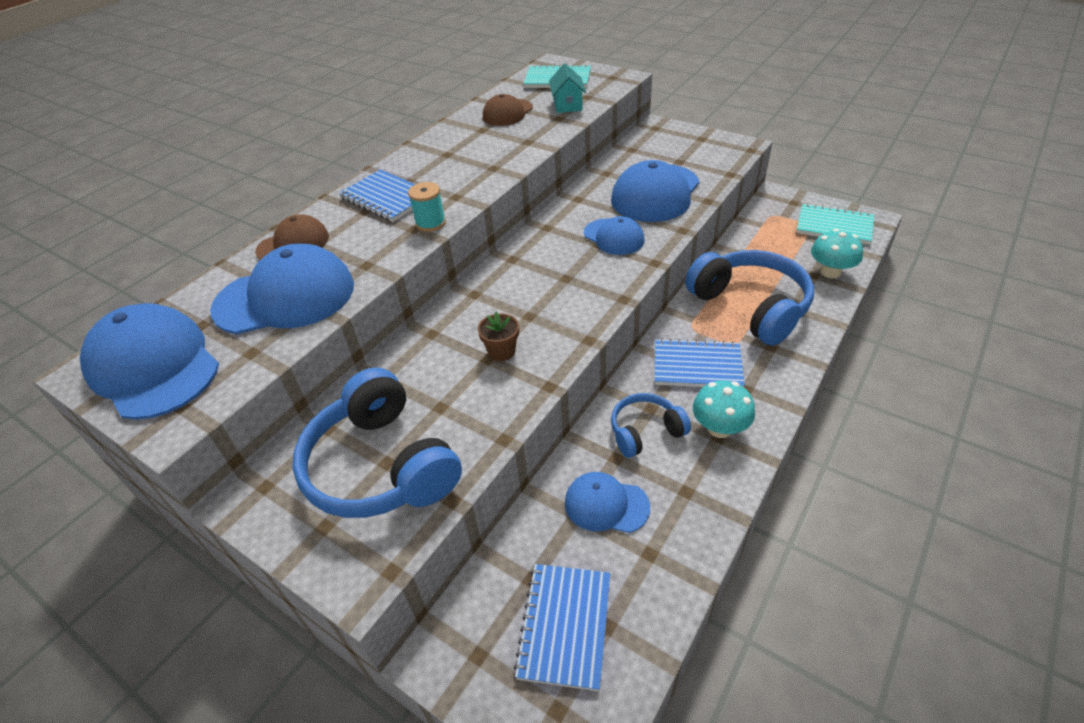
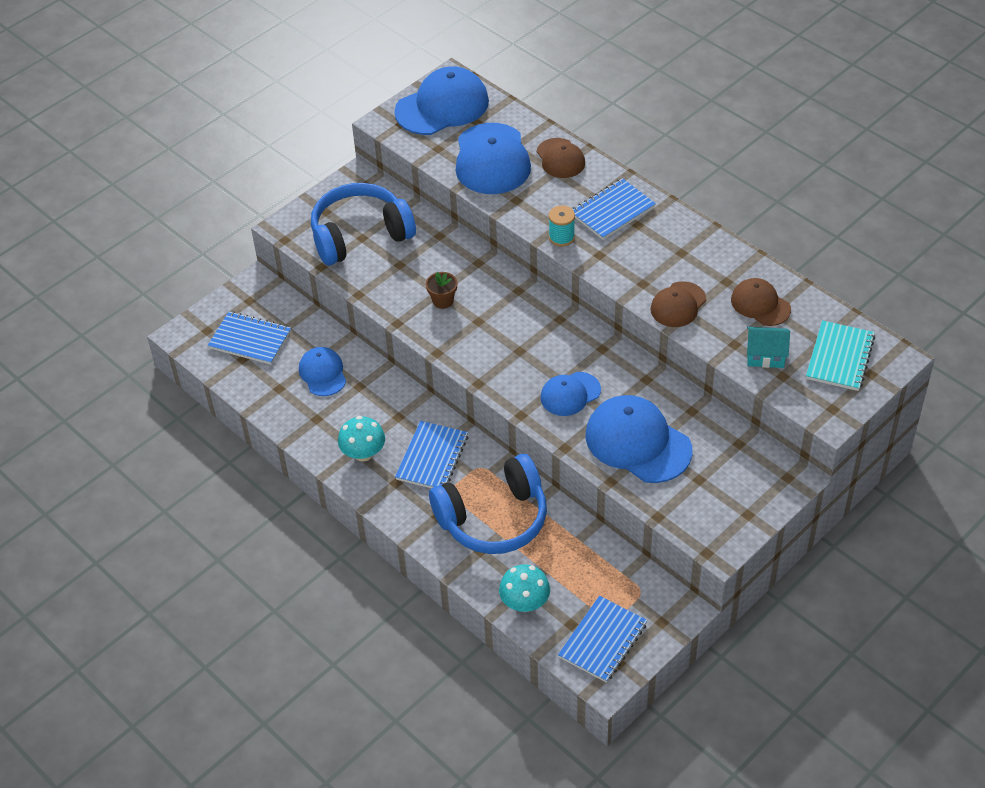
camera: 100 degrees right, 5 degrees up
(518, 147) = (678, 305): none -> brown cap
(606, 505) = (322, 373): blue cap -> blue cap turned 45 degrees counterclockwise
(645, 431) = (376, 408): blue headphones -> none
(834, 226) = (603, 640): turquoise notebook -> blue notebook

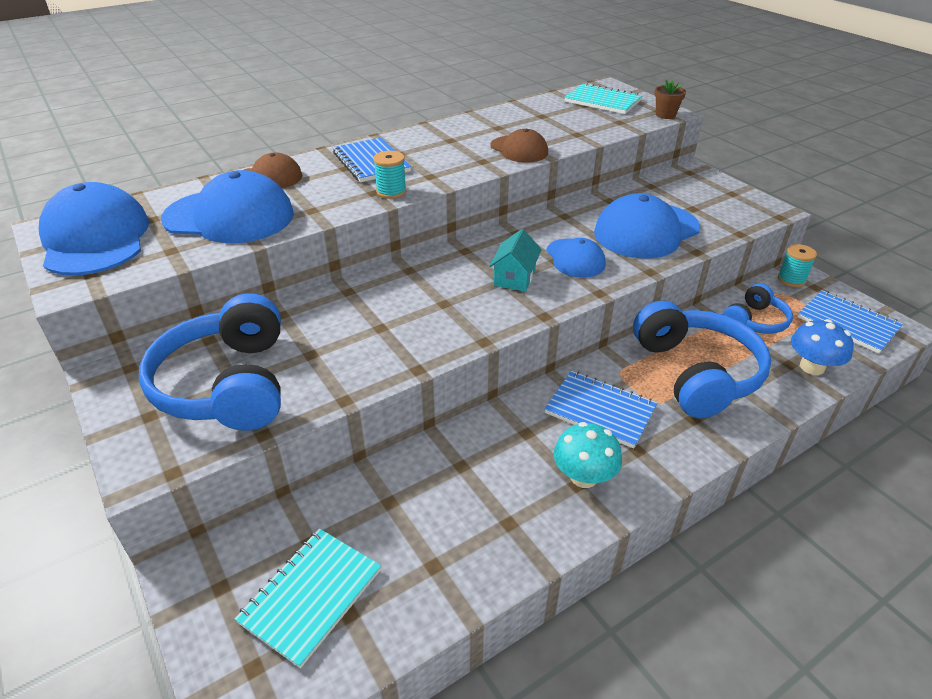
camera: 80 degrees left, 10 degrees down
(250, 339) = (311, 596): blue notebook -> turquoise notebook
(322, 373) = (423, 504): blue cap -> none
(443, 301) = (397, 325): brown flower pot -> brown flower pot (665, 115)
(525, 603) = (812, 367): turquoise mushroom -> blue mushroom
(583, 565) = (755, 321): none -> blue headphones
(669, 602) = (791, 279): none -> turquoise spool
(760, 304) = (532, 119): brown cap -> none
(765, 356) = (595, 125): turquoise house -> turquoise house (514, 277)

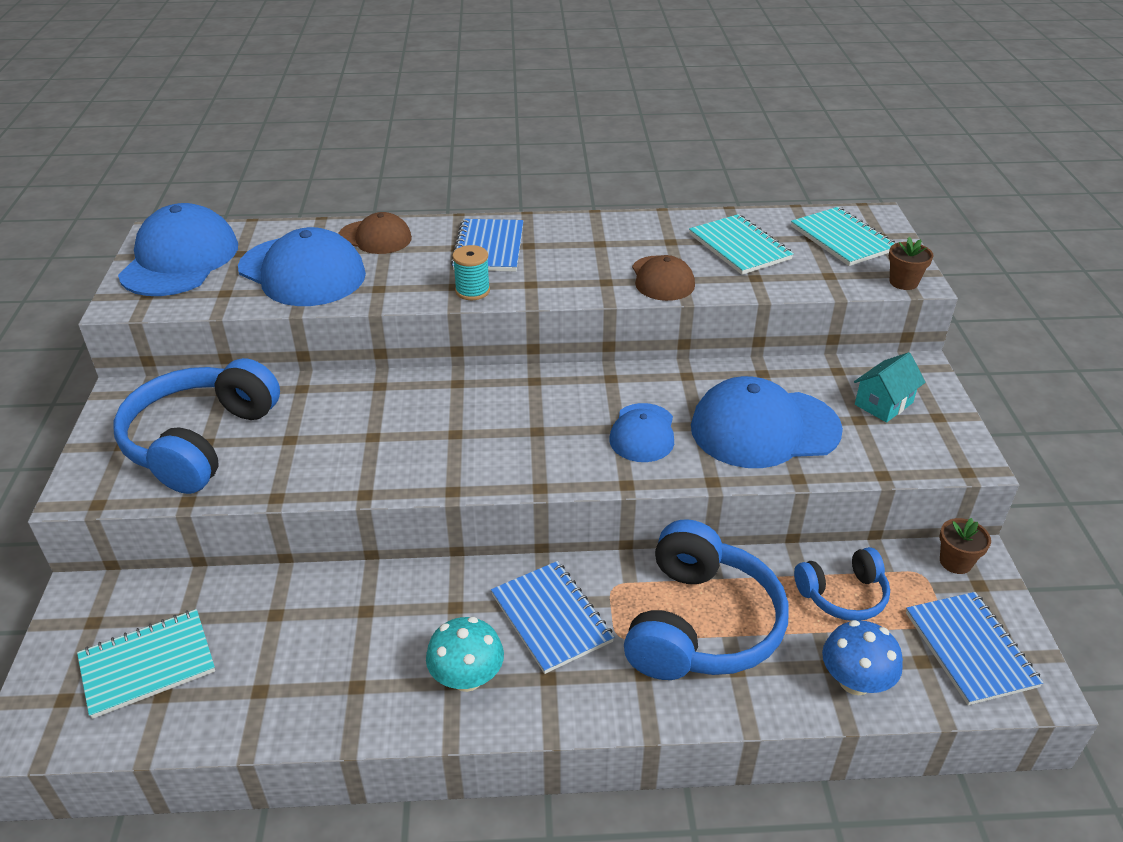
camera: 30 degrees right, 0 degrees up
(514, 277) = (554, 432): turquoise house -> turquoise house (883, 403)
(546, 120) = (739, 247): none -> turquoise notebook
(791, 279) = (955, 562): turquoise spool -> brown flower pot

